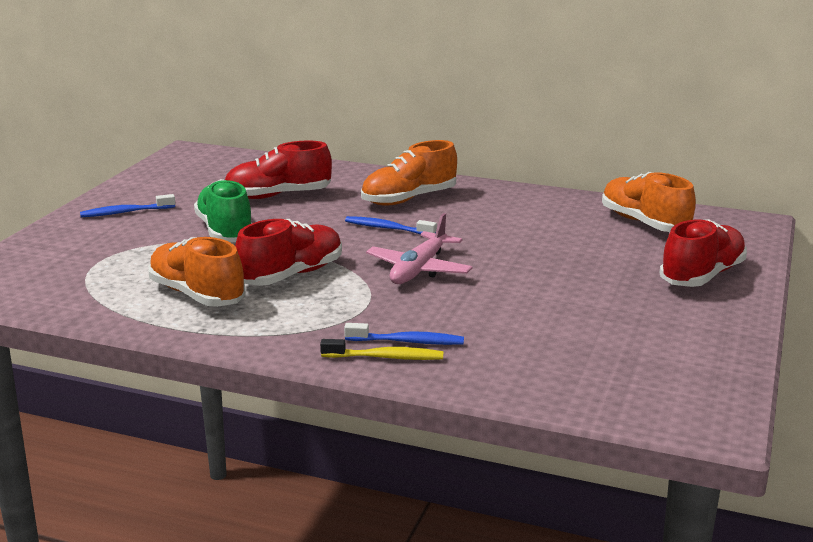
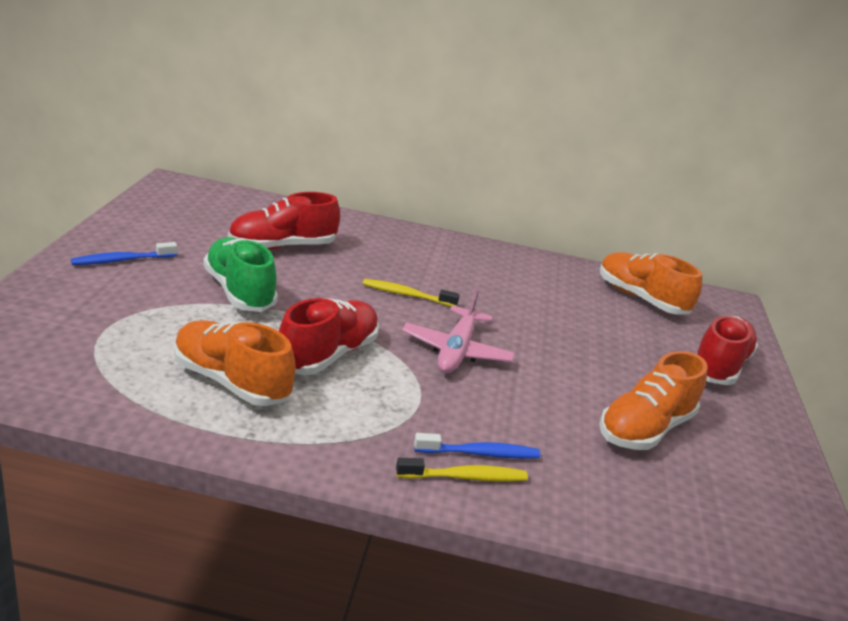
camera: 15 degrees left, 5 degrees up
(387, 228) = (406, 295): blue toothbrush -> yellow toothbrush
(409, 199) = (415, 258): orange shoe -> orange shoe (645, 428)

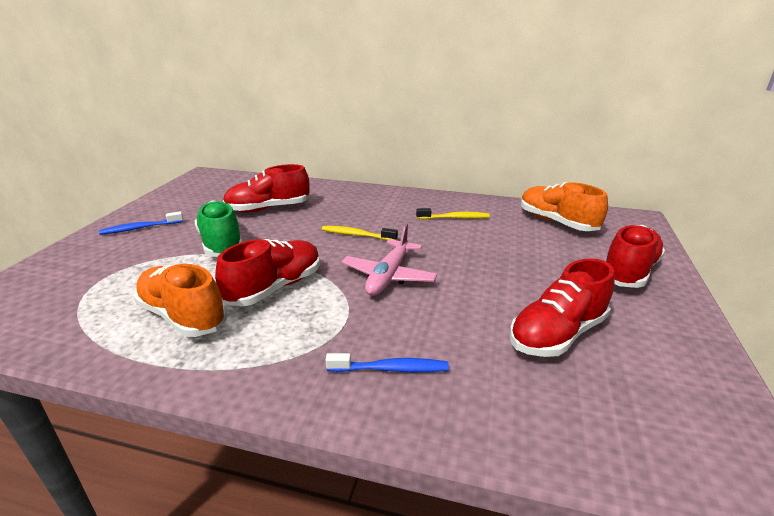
camera: 10 degrees right, 0 degrees up
(465, 477) = (371, 395): yellow toothbrush -> yellow toothbrush (455, 218)
(645, 428) = (557, 334): orange shoe -> red shoe

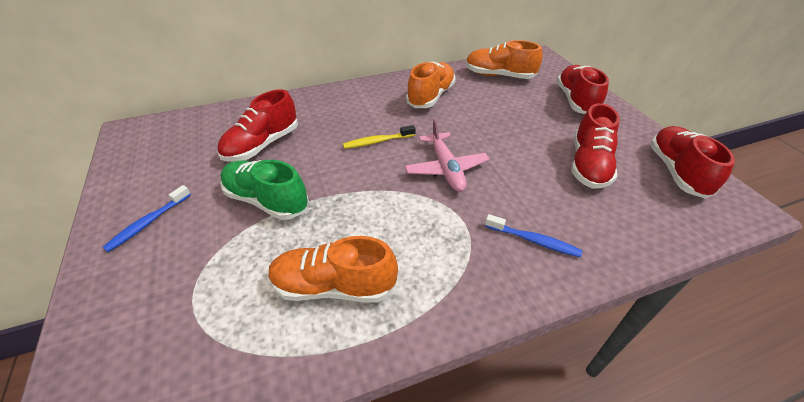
camera: 35 degrees left, 15 degrees up
(275, 287) = (375, 220): red shoe -> red shoe (677, 172)
(391, 369) = (534, 241): blue toothbrush -> blue toothbrush turned 60 degrees clockwise
(455, 218) = (431, 96): yellow toothbrush -> orange shoe

